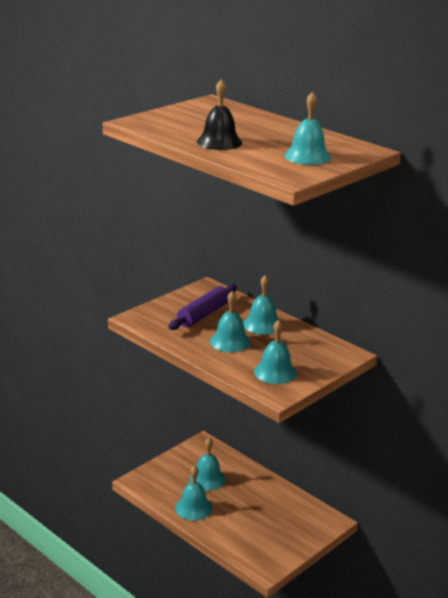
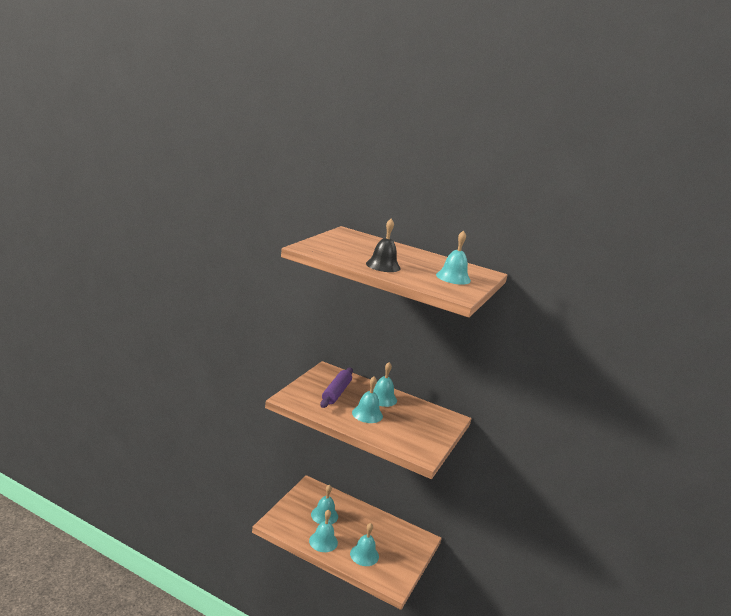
camera: 20 degrees left, 5 degrees down
(275, 372) = (412, 437): turquoise bell -> turquoise bell (364, 555)

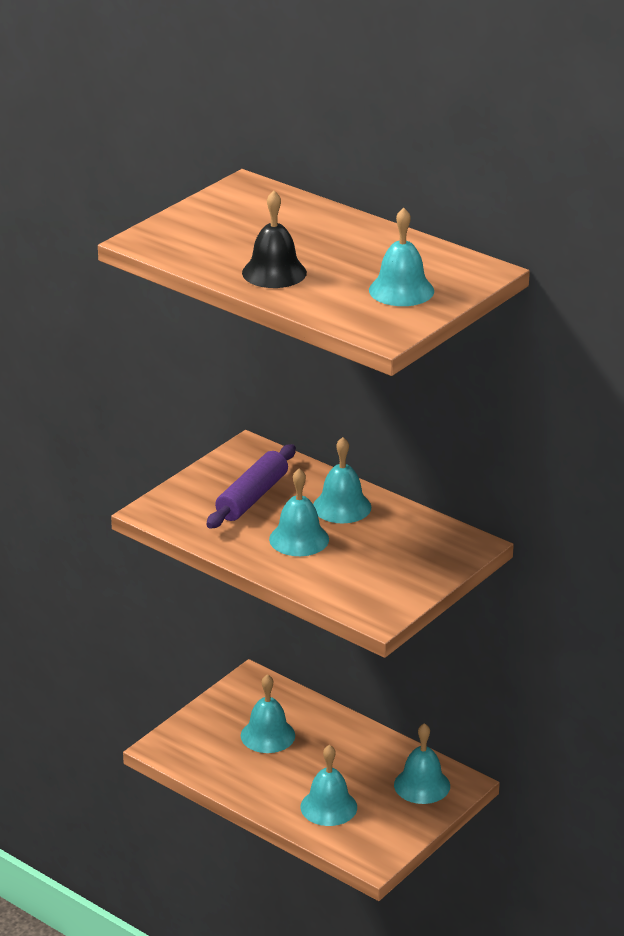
camera: 15 degrees right, 10 degrees up
(323, 541) = (254, 781): turquoise bell -> turquoise bell (422, 785)

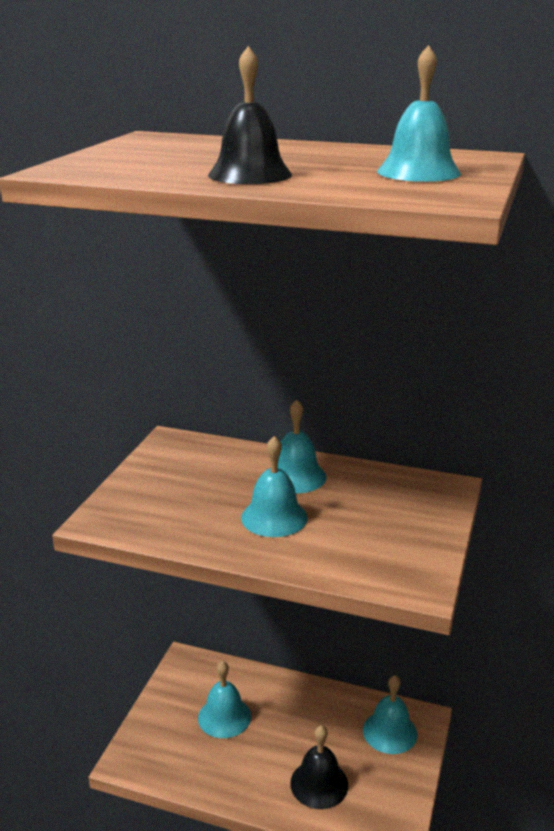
camera: 20 degrees left, 5 degrees down
(252, 497) = (199, 485): purple rolling pin -> none
(328, 807) = (319, 783): turquoise bell -> black bell

